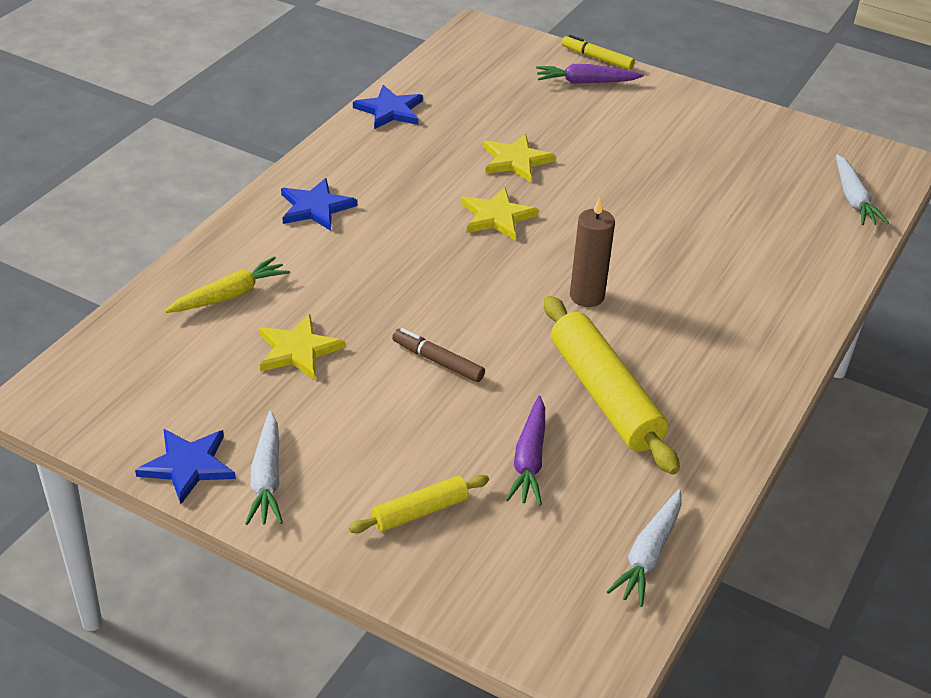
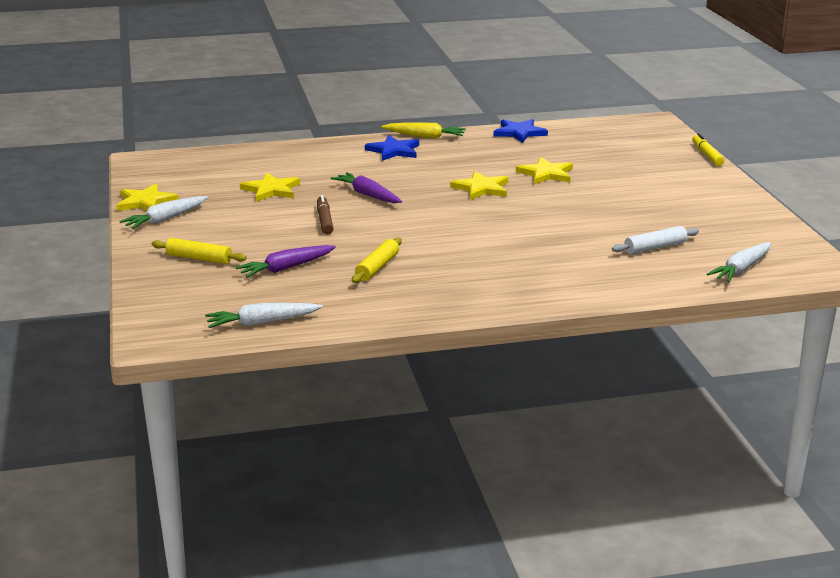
camera: 50 degrees right, 15 degrees down
(188, 466) = (145, 202): blue star -> yellow star
(229, 295) = (284, 162): yellow carrot -> yellow carrot (424, 136)
(586, 82) = (673, 161): purple carrot -> purple carrot (368, 195)
(587, 296) = (458, 233): brown candle -> none
(605, 395) = (377, 267): yellow rolling pin -> yellow rolling pin, size x0.53
(759, 211) = (655, 247): none -> white rolling pin

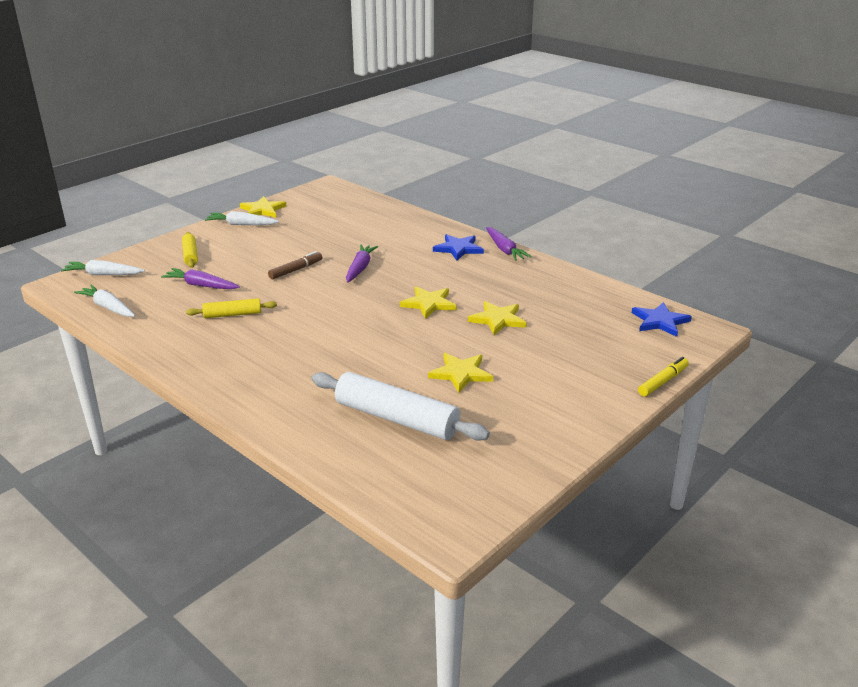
camera: 55 degrees right, 5 degrees up
(271, 190) = (328, 236): yellow star -> yellow star (461, 374)
(424, 136) = (504, 249): yellow carrot -> purple carrot
(519, 133) = (573, 280): blue star -> blue star (660, 321)
(655, 247) = (396, 418): white rolling pin -> white rolling pin, size x1.89
(741, 269) = (396, 480): white carrot -> white carrot (103, 274)

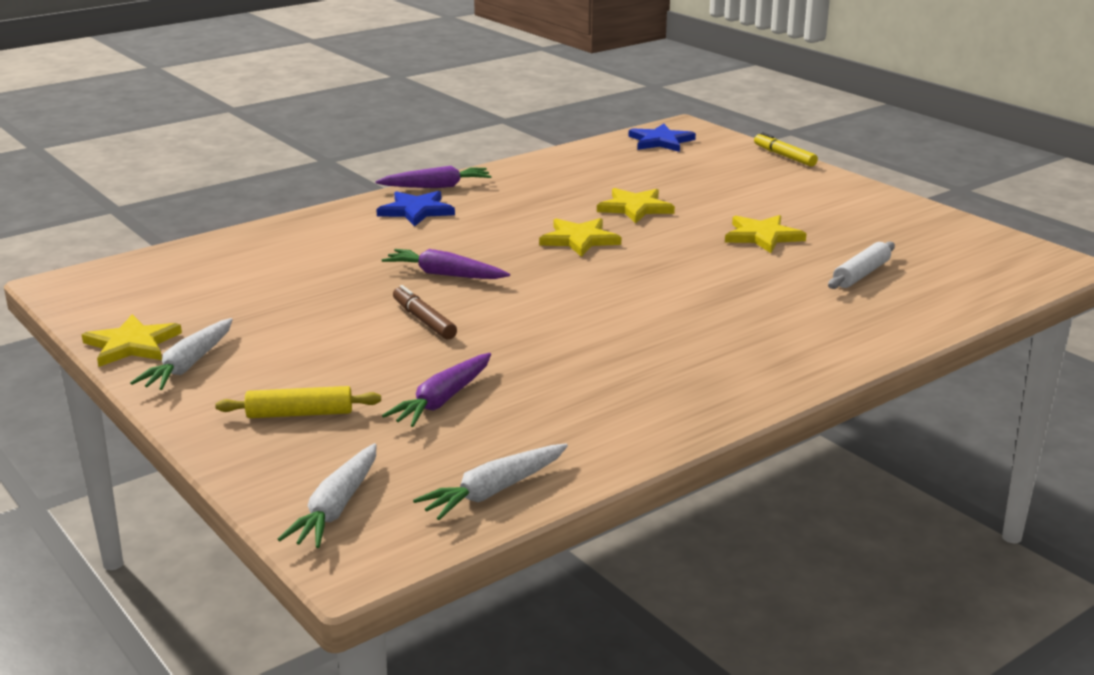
camera: 80 degrees left, 5 degrees down
(232, 314) = (565, 371): yellow rolling pin -> none
(396, 418) = (861, 274): white rolling pin -> white rolling pin, size x0.53

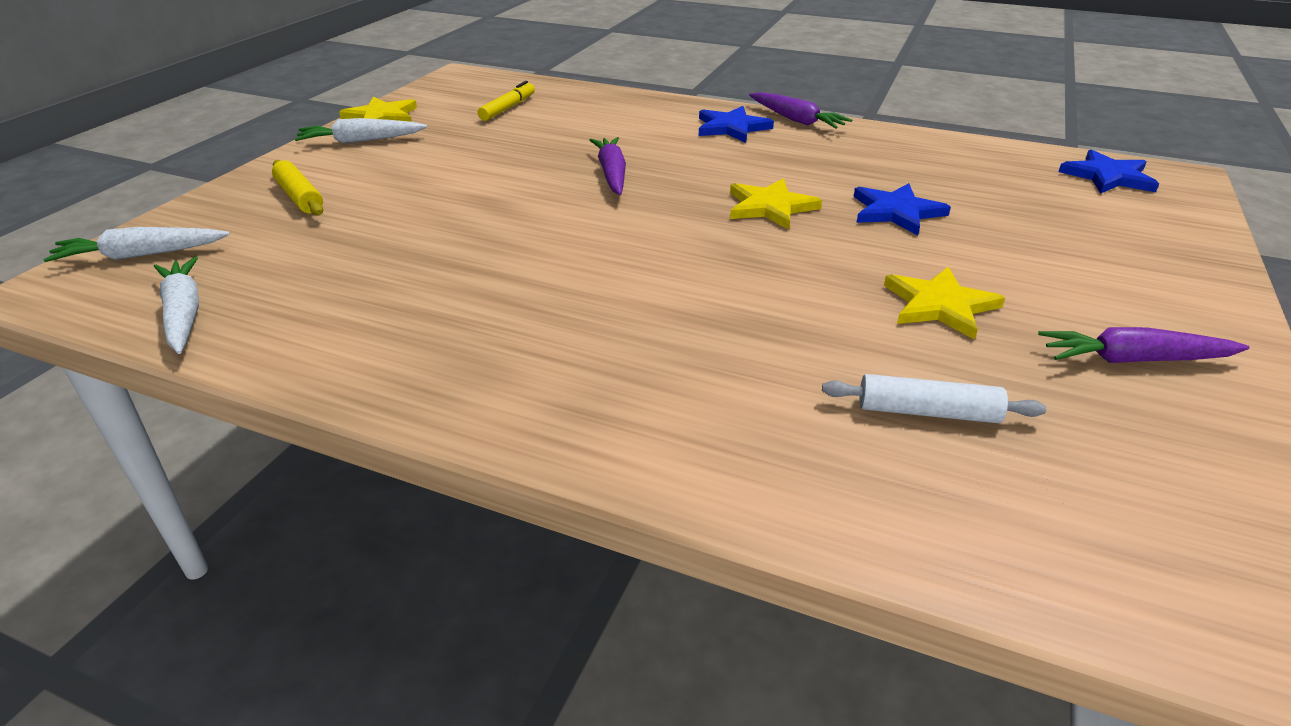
camera: 60 degrees right, 10 degrees up
(424, 320) = (508, 192): brown marker -> none
(442, 400) = (355, 242): purple carrot -> purple carrot (1134, 359)
(494, 491) = (184, 314): white carrot -> white carrot turned 45 degrees clockwise
(635, 208) = (896, 212): yellow star -> blue star
(784, 156) = (1227, 256): yellow marker -> yellow marker (508, 108)

